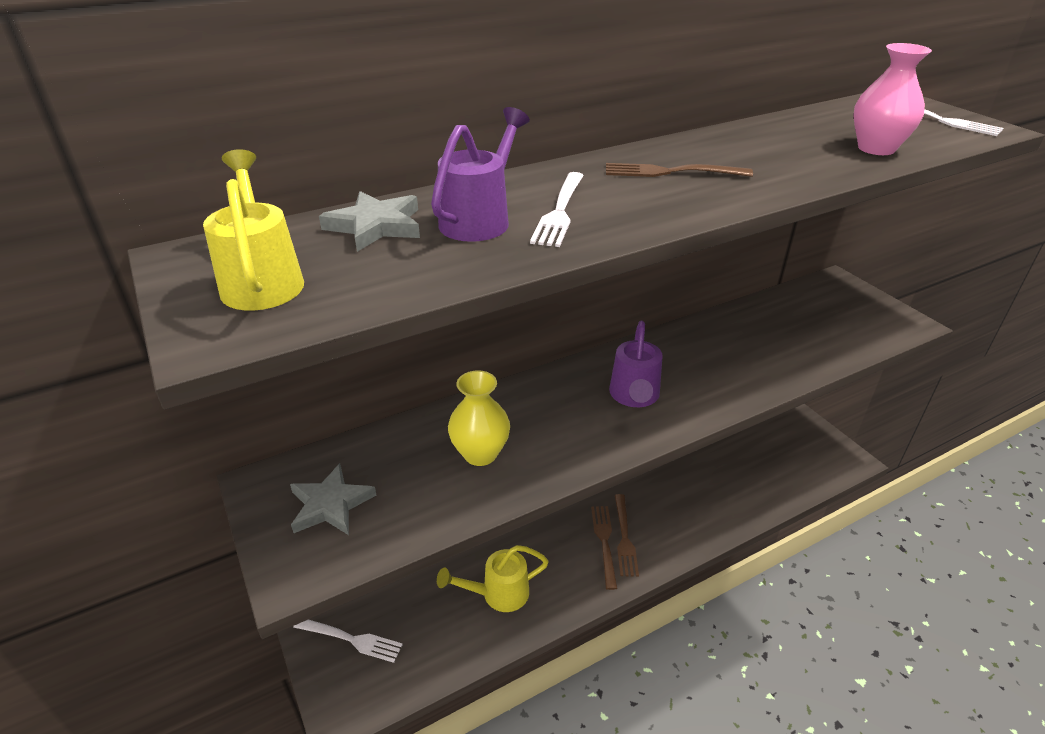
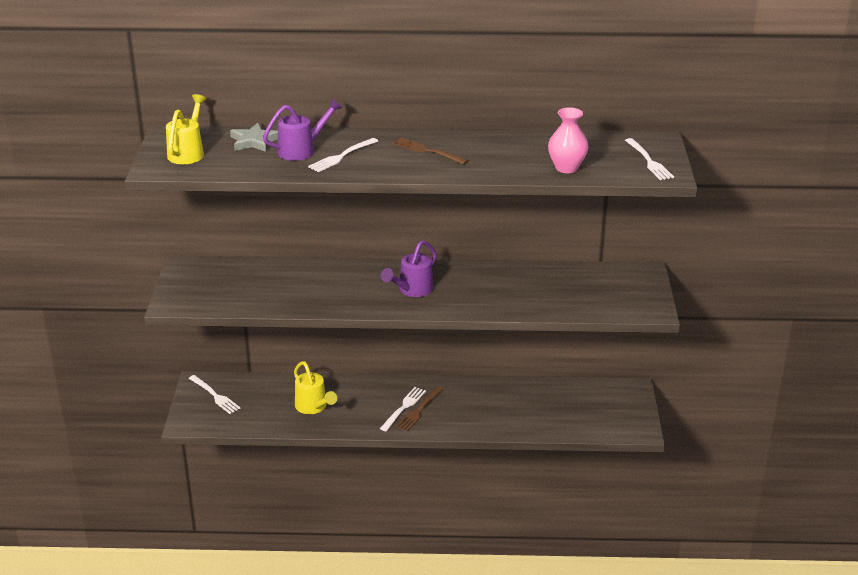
camera: 30 degrees right, 5 degrees down
(330, 504) = (208, 284): grey star -> none
(480, 453) = (298, 288): yellow vase -> none
(498, 594) = (313, 407): yellow watering can -> yellow watering can turned 135 degrees counterclockwise
(604, 542) = (403, 408): brown fork -> white fork

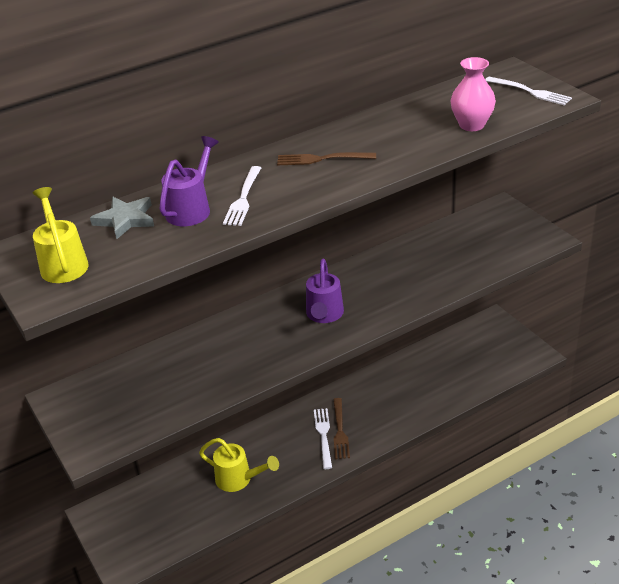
camera: 30 degrees left, 5 degrees up
(215, 395) = (126, 519): white fork -> none

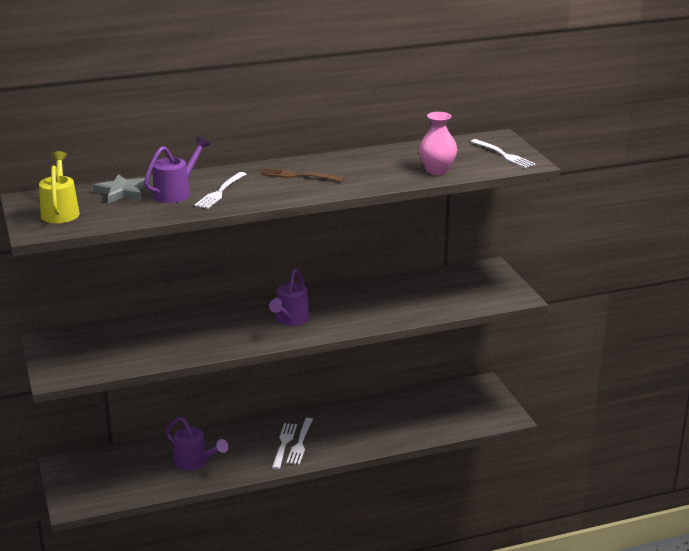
camera: 10 degrees right, 10 degrees down
(238, 479) = (195, 462): yellow watering can -> purple watering can
(340, 431) = (300, 443): brown fork -> white fork

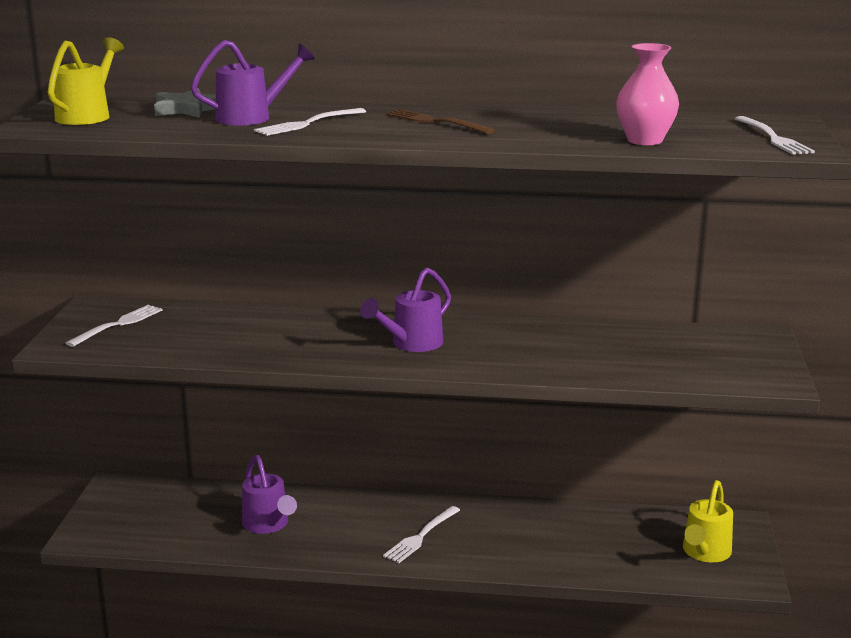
camera: 25 degrees right, 5 degrees down
(284, 444) = (398, 532): white fork -> white fork (118, 325)
(474, 408) = (704, 553): none -> yellow watering can

